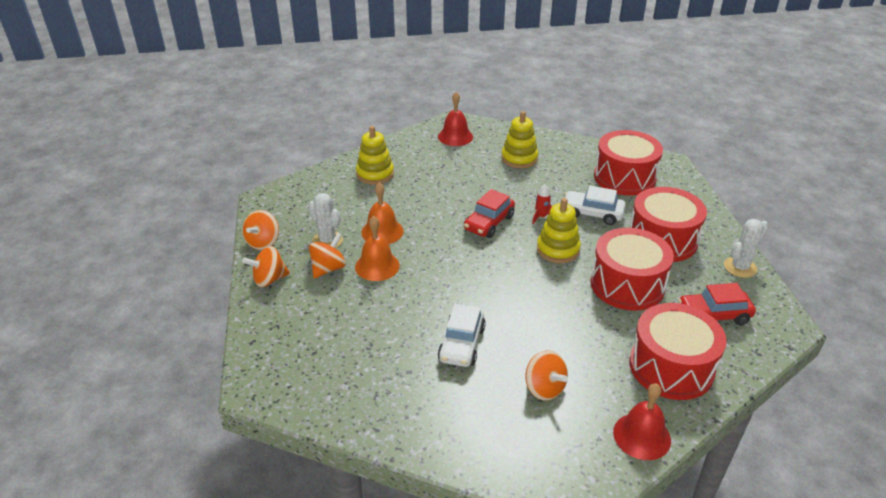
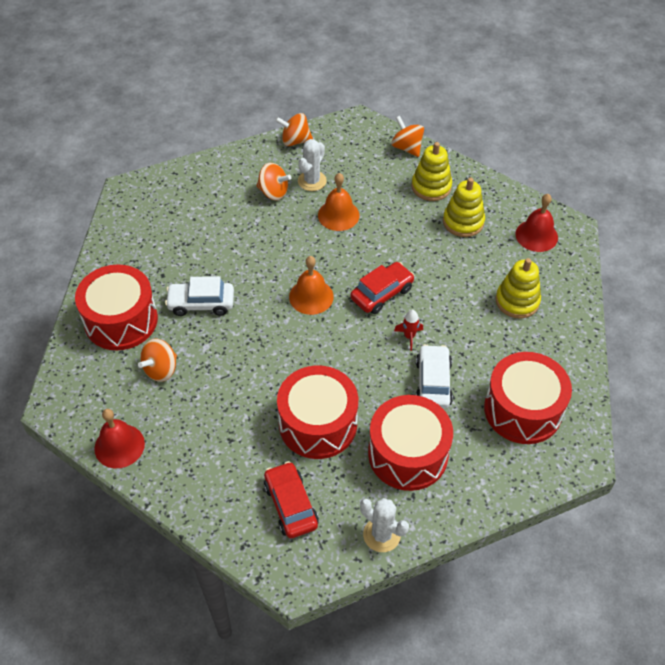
camera: 75 degrees right, 15 degrees up
(269, 279) = (248, 160): orange spinning top -> orange spinning top (407, 147)
(377, 266) = (287, 223): orange bell -> orange bell (311, 296)
(489, 223) = (382, 293): red car -> red car turned 120 degrees clockwise
(558, 249) = (357, 358): yellow stacking toy -> yellow stacking toy (463, 222)
(671, 367) = (206, 467): red drum -> red drum (121, 320)

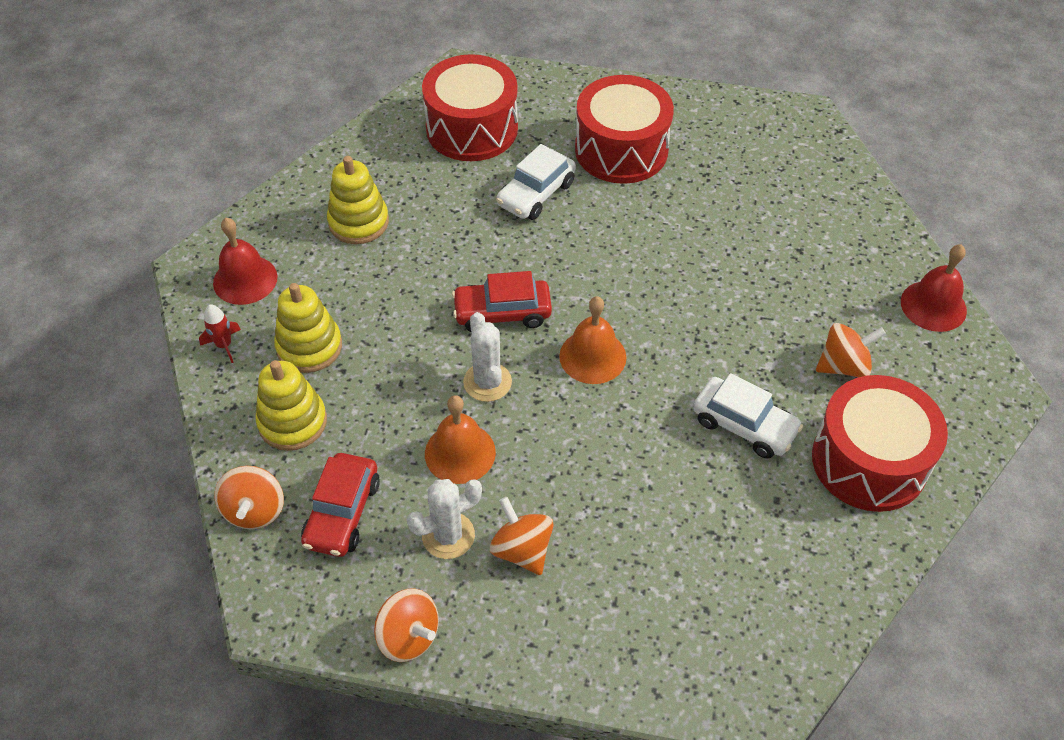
camera: 145 degrees left, 0 degrees up
(290, 505) = (771, 166): red car -> red car (342, 513)
(318, 424) = (692, 218): red drum -> none
(381, 535) = (700, 107): white cactus -> white cactus (487, 382)
(409, 336) = (517, 249): red rocket -> red rocket (224, 345)

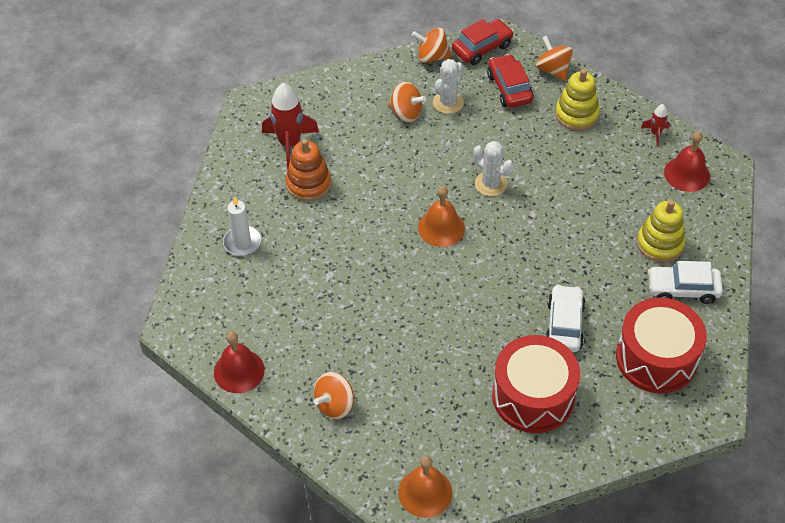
camera: 150 degrees right, 0 degrees up
(309, 347) = (608, 155): yellow stacking toy -> none
(460, 453) = (474, 141): orange bell -> orange bell (425, 492)
(502, 313) = (516, 228): red car -> red car (482, 48)
(729, 587) = (290, 144): none -> red rocket
(734, 504) = (308, 184): none -> orange stacking toy
(744, 425) = (326, 229): white car -> white car (683, 289)
(843, 366) = (282, 296): orange spinning top -> orange spinning top (334, 405)
(869, 461) = (242, 242): red drum -> white candle

